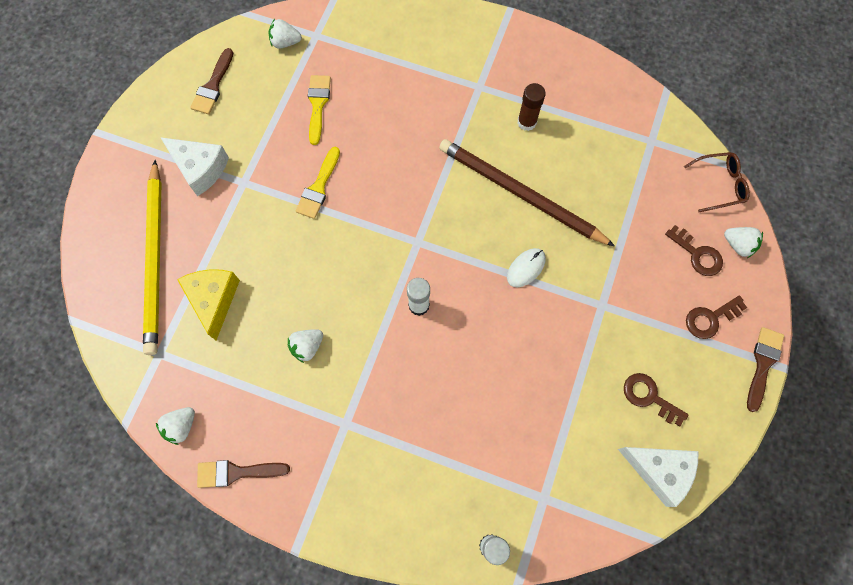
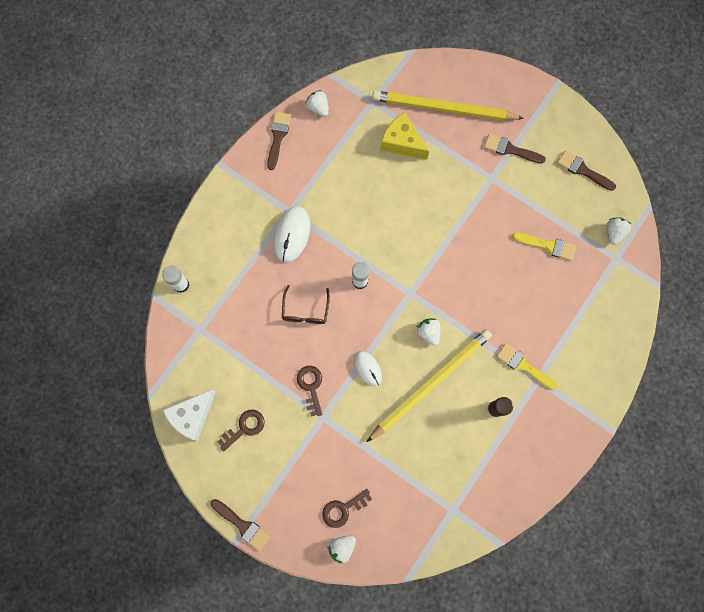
camera: 105 degrees right, 5 degrees up
(200, 169) = (510, 149): white cheese -> brown brush
(214, 300) = (402, 142): yellow cheese -> yellow cheese turned 150 degrees counterclockwise
(307, 347) = (350, 197): white strawberry -> white strawberry (428, 332)
(318, 187) = (474, 231): yellow brush -> yellow brush (523, 365)
(378, 410) = (292, 235): none -> white mouse
(520, 194) = (431, 383): brown pencil -> yellow pencil
(710, 318) = (289, 498): brown key -> brown key (311, 386)
(719, 184) = (398, 554): brown glasses -> brown glasses (305, 311)

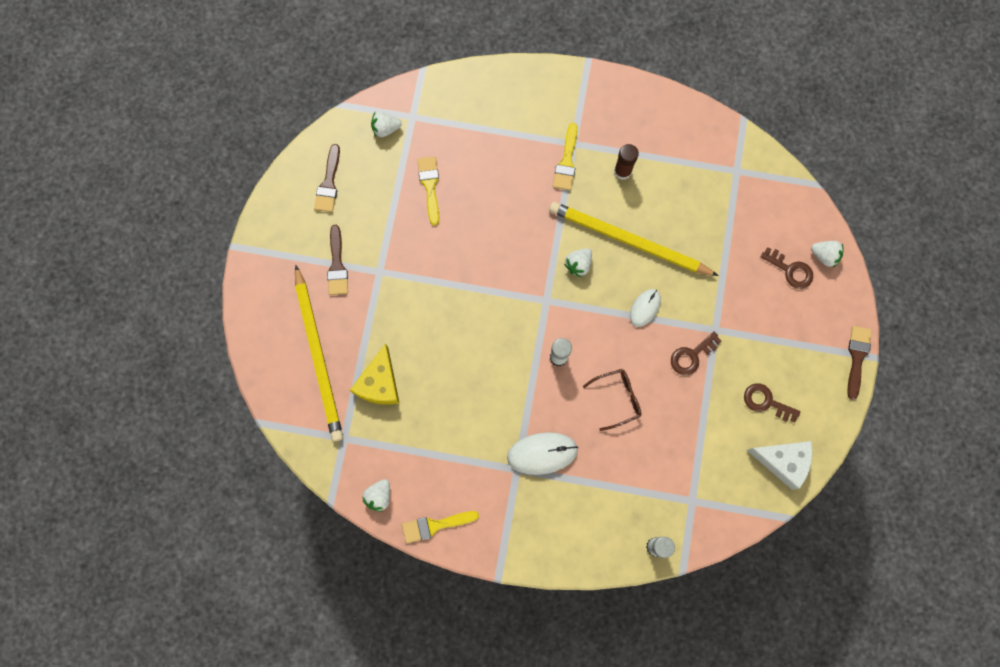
camera: 115 degrees left, 0 degrees up
(278, 137) = (435, 525): brown brush -> yellow brush

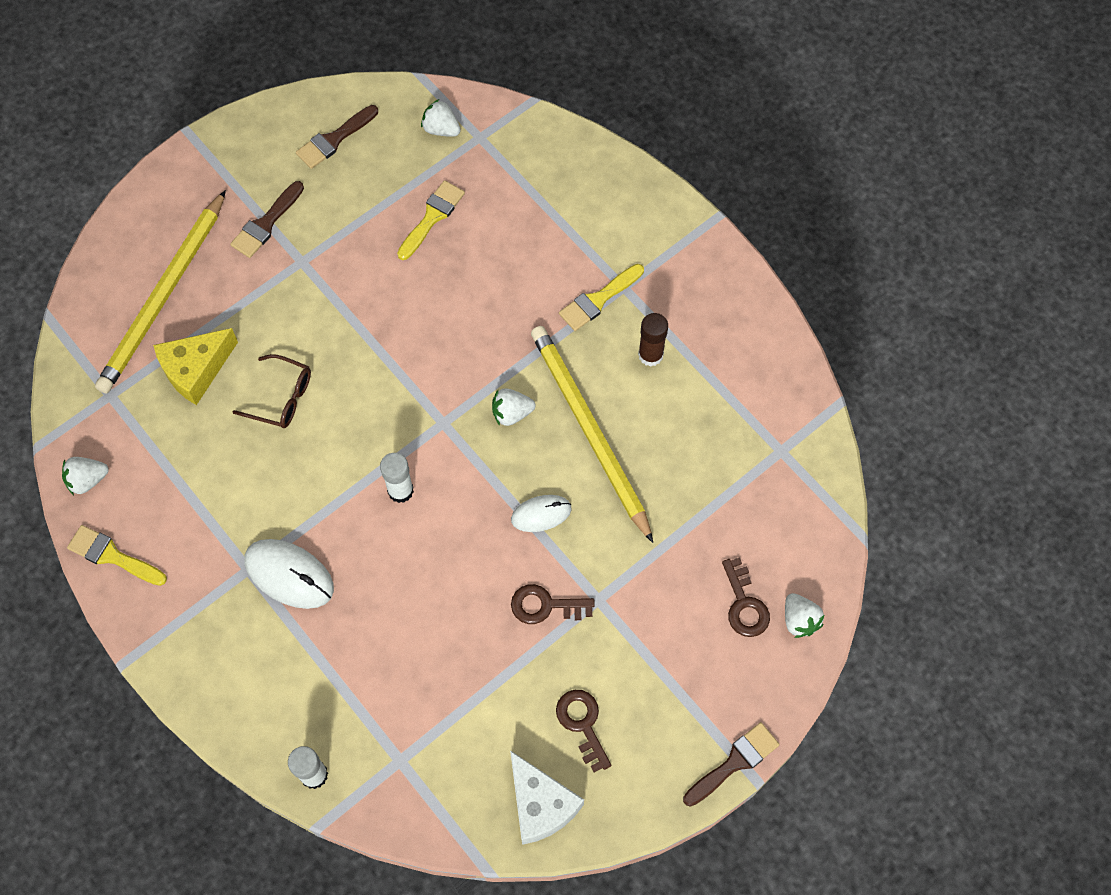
camera: 40 degrees right, 10 degrees down
(617, 398) = (422, 584): brown glasses -> brown glasses (282, 398)

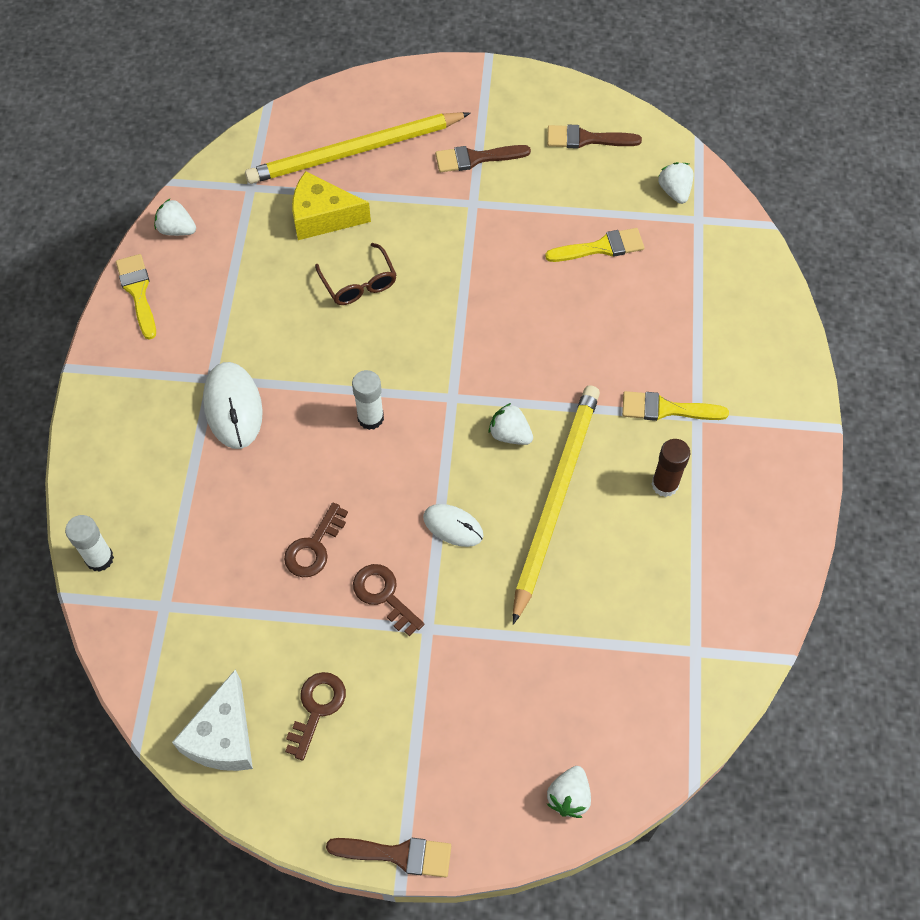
camera: 45 degrees right, 5 degrees down
(744, 604) = (537, 741): brown key -> brown key (314, 547)

